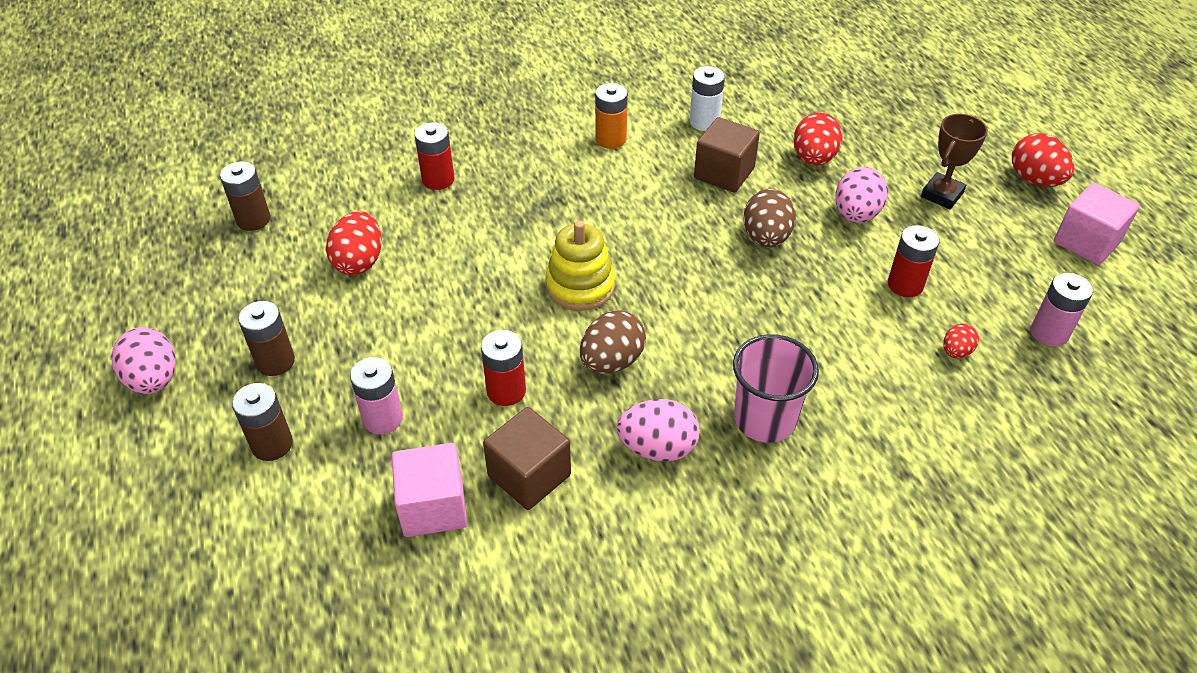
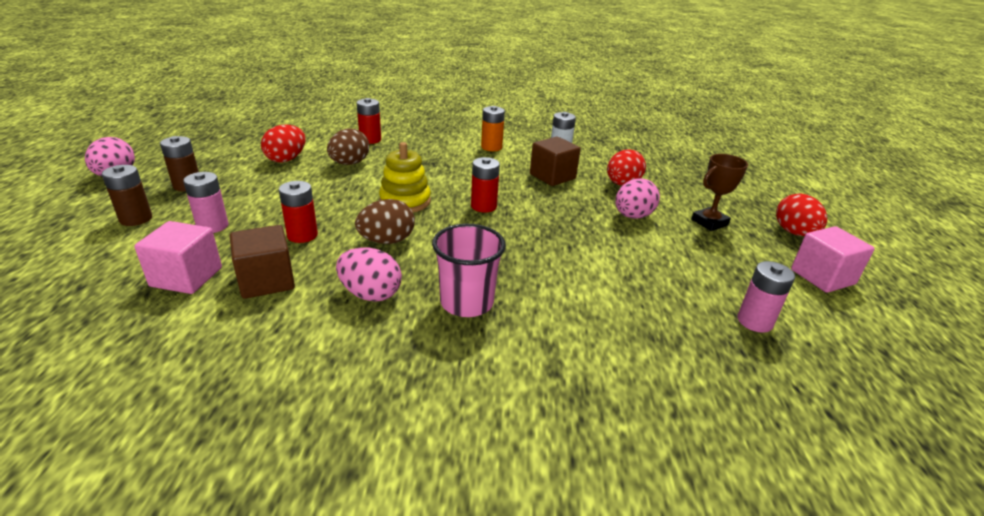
camera: 20 degrees right, 15 degrees down
(253, 219) = (252, 131): brown battery -> none
(766, 238) = (555, 211): brown egg -> brown egg (349, 163)
(905, 285) = (644, 260): red battery -> red battery (483, 206)
(956, 351) = (660, 309): red egg -> none

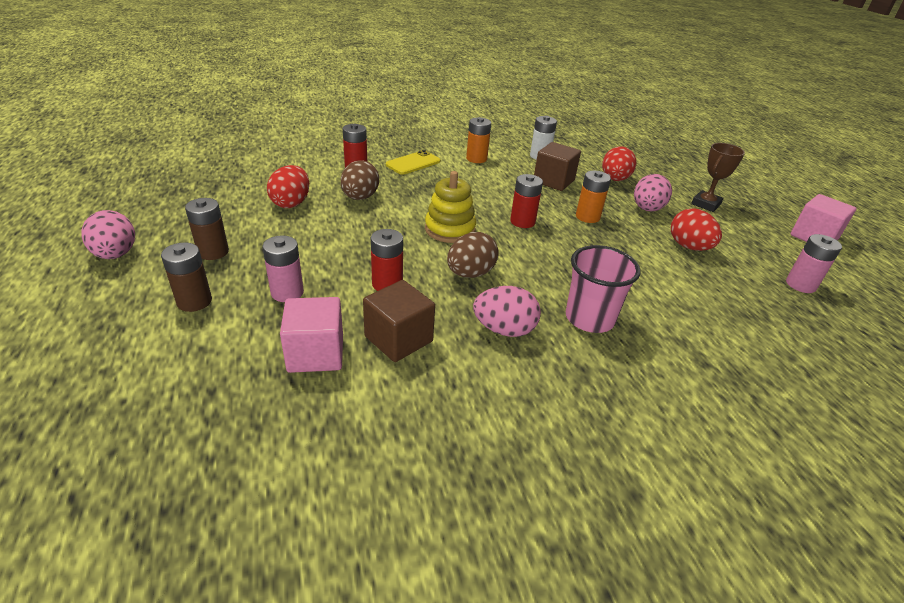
camera: 20 degrees left, 5 degrees up
(426, 143) = (413, 163): none -> yellow phone
(557, 213) = (587, 217): none -> orange battery
(794, 233) = (768, 202): red egg -> red egg (689, 247)

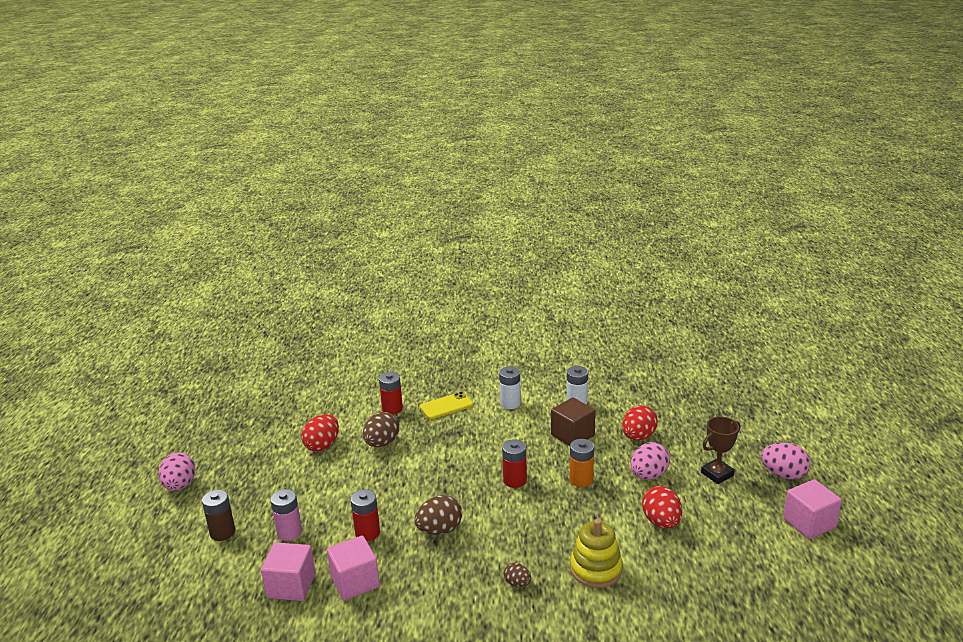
camera: 20 degrees right, 10 degrees down
(213, 252) = (248, 489): brown battery -> none
(398, 339) = (355, 582): brown cube -> pink cube
(450, 229) = (444, 483): yellow stacking toy -> yellow stacking toy (596, 569)
(476, 159) = (510, 403): orange battery -> white battery
(504, 330) = (440, 584): pink egg -> pink egg (783, 474)
(589, 318) = (517, 583): pink cup -> brown egg
(800, 285) = (746, 574): pink battery -> none

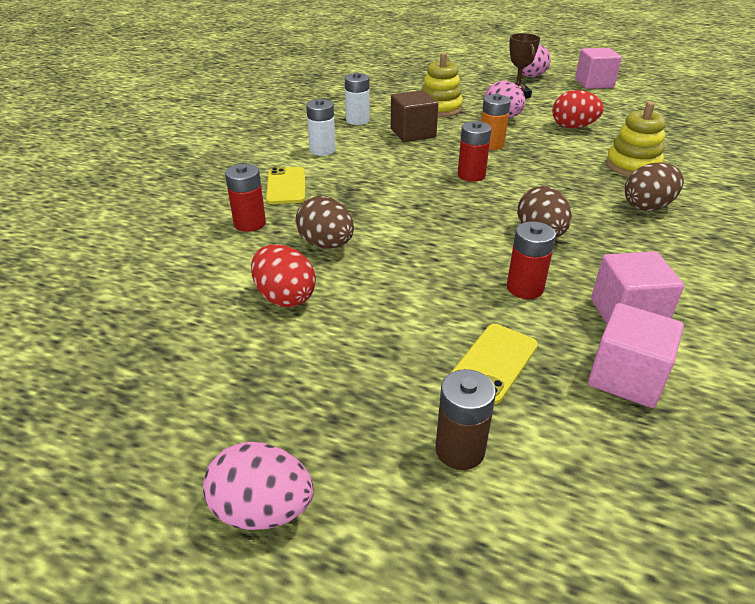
camera: 70 degrees left, 10 degrees up
(289, 532) = (494, 363): pink battery -> yellow phone
(517, 583) = (647, 206): brown egg -> brown egg, size x1.78
(638, 437) = (440, 108): red egg -> yellow stacking toy

